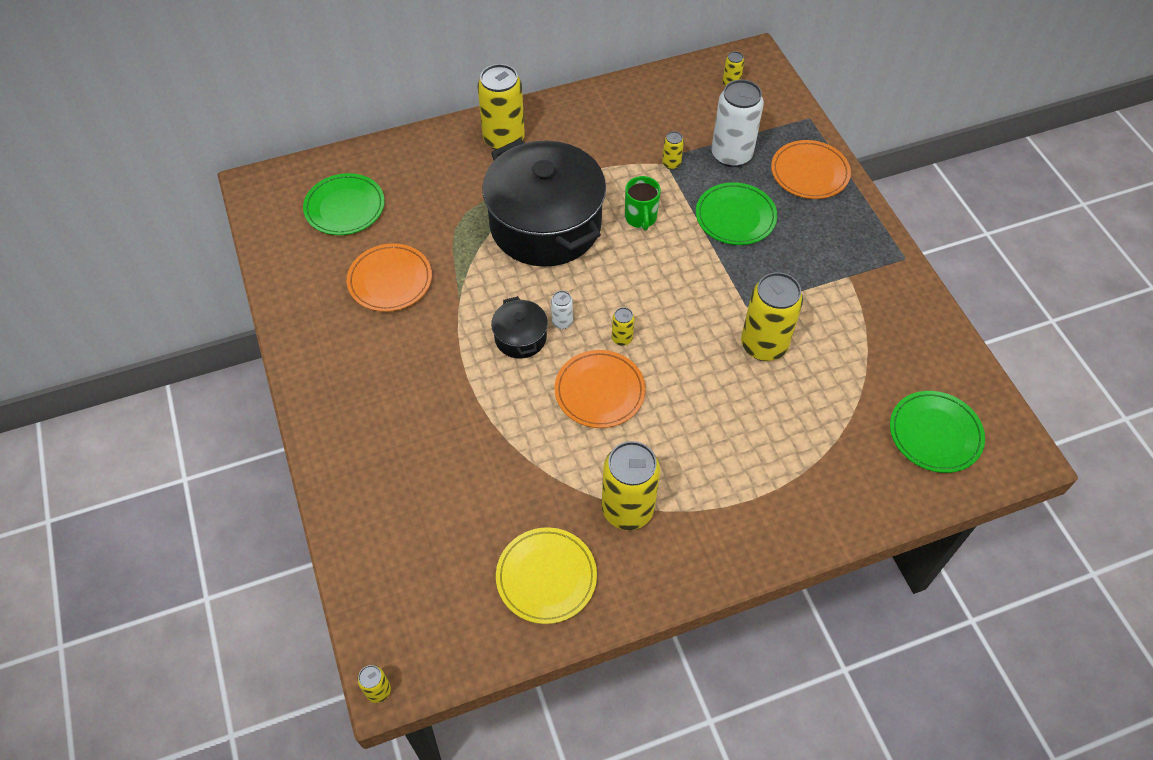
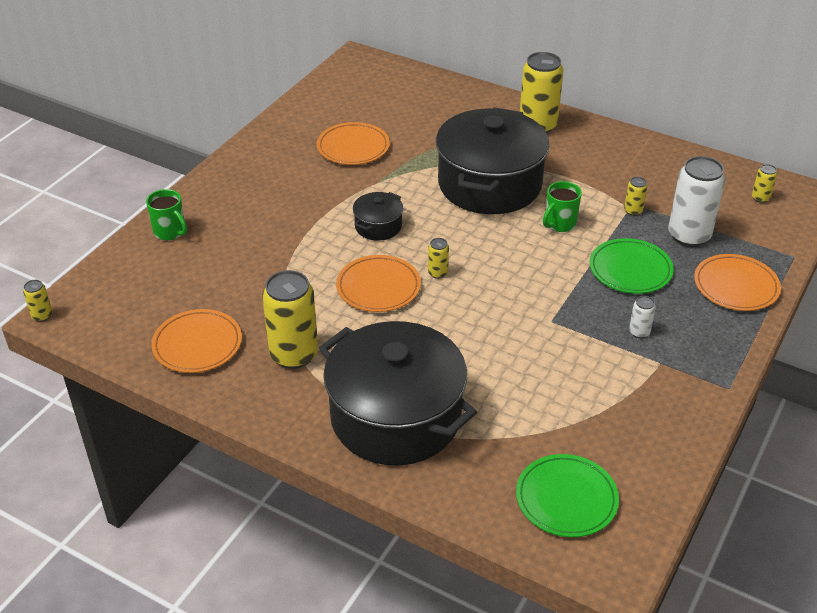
camera: 50 degrees right, 15 degrees down
(345, 207) = (386, 98): green plate -> none
(361, 502) = (170, 232): none -> green mug
(546, 577) = (197, 344): yellow plate -> orange plate
(562, 322) = (415, 237): white can -> white can (639, 332)
(763, 345) = (526, 349): yellow can -> none
(764, 485) = (396, 417): none -> black pot

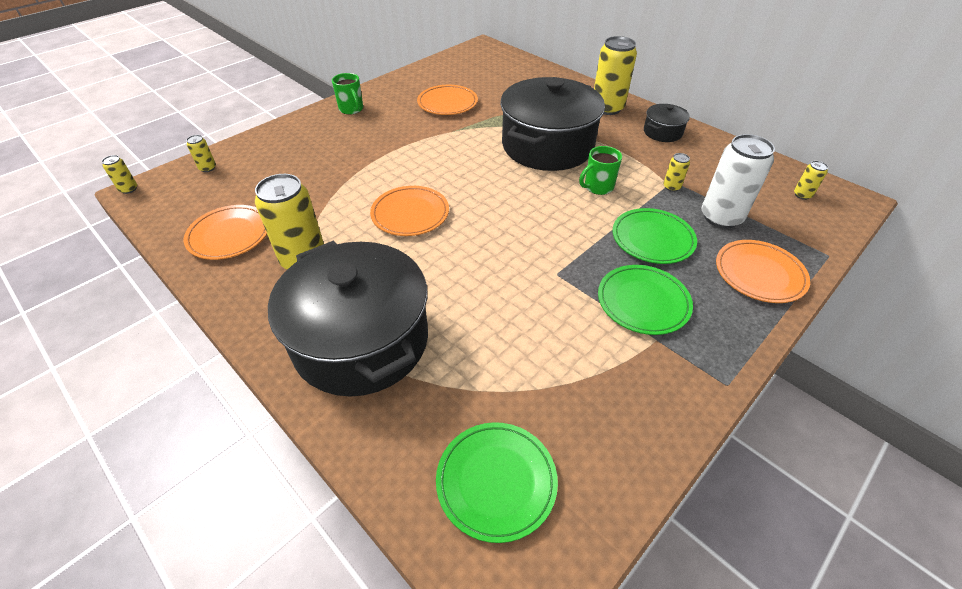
camera: 15 degrees right, 5 degrees up
(170, 232) = (269, 143): green mug -> green mug (351, 109)
(378, 226) = (436, 164): black pot -> black pot (662, 132)
(438, 273) = (468, 211): yellow can -> yellow can (208, 168)
(639, 332) = (643, 302): white can -> green plate

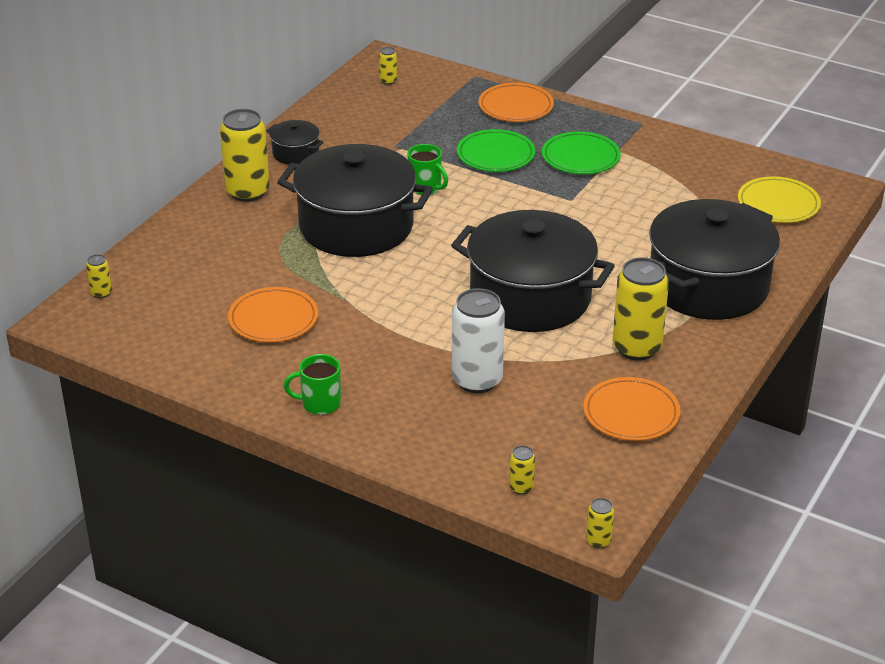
camera: 105 degrees left, 10 degrees down
(351, 109) = (319, 404): green mug -> green mug turned 135 degrees counterclockwise
(410, 214) = (530, 297): orange plate -> black pot
(496, 481) = (778, 204): green plate -> yellow plate
(671, 187) = (406, 146): yellow can -> yellow can (101, 293)
(721, 217) = (445, 121): white can -> white can (477, 380)

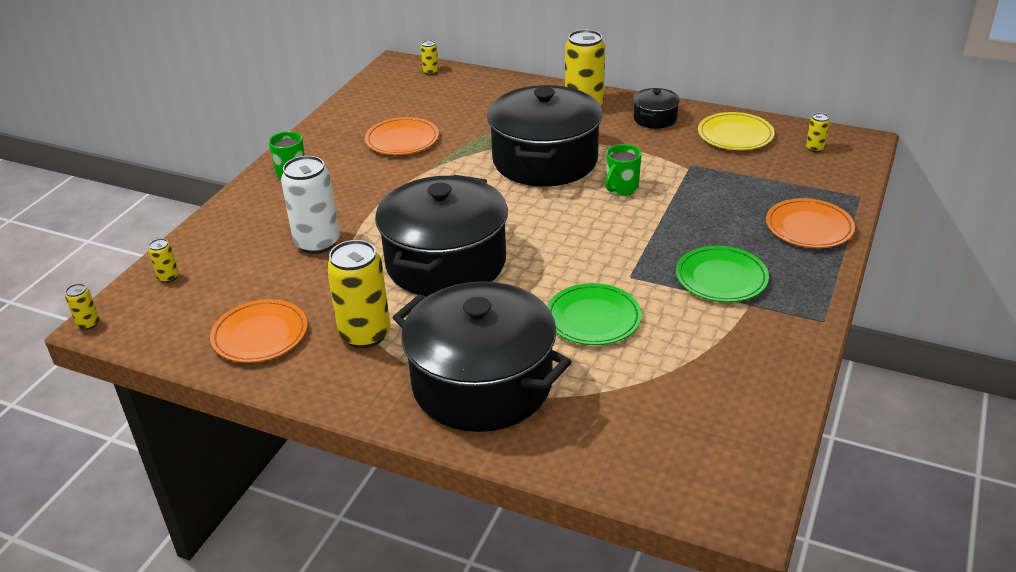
camera: 85 degrees right, 0 degrees up
(495, 155) = (700, 223): green plate -> green plate (593, 318)
(778, 204) = (677, 445): yellow plate -> yellow plate (735, 135)

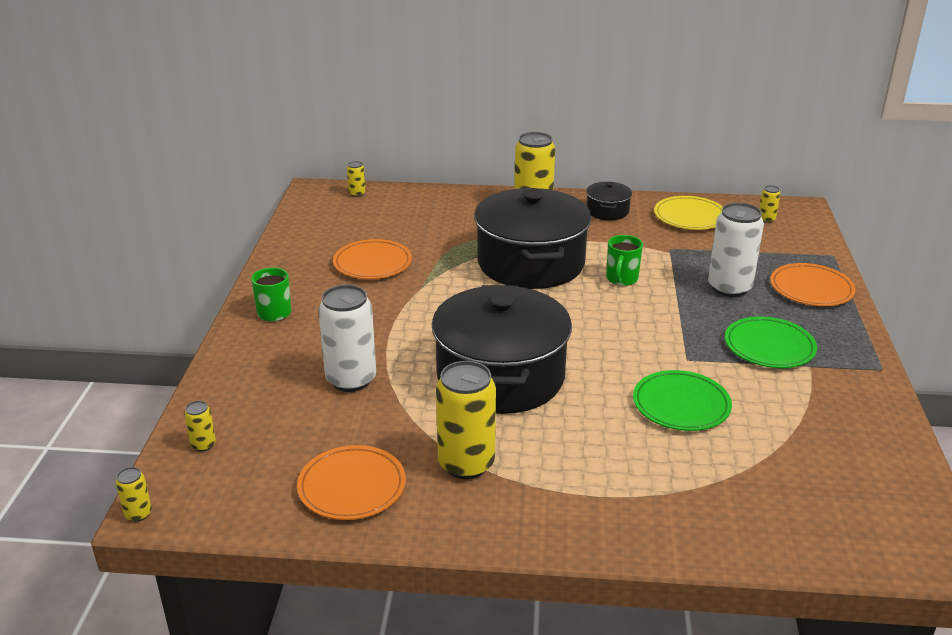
camera: 20 degrees left, 5 degrees down
(482, 384) = (619, 489): black pot -> none
(723, 213) = (729, 288): none -> white can

